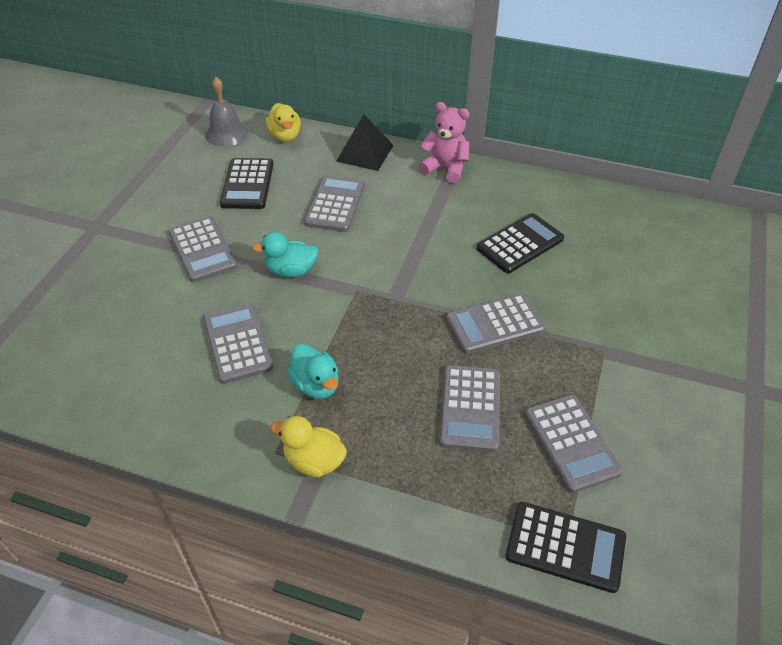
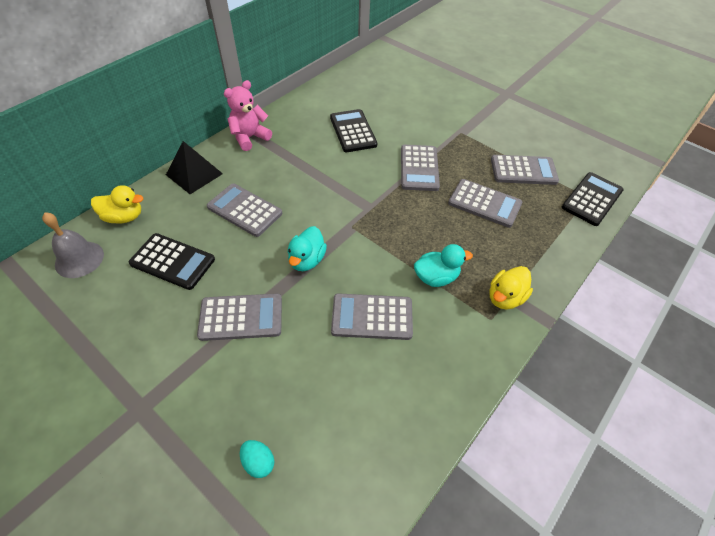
camera: 70 degrees left, 5 degrees up
(63, 312) = (258, 462): none -> turquoise egg

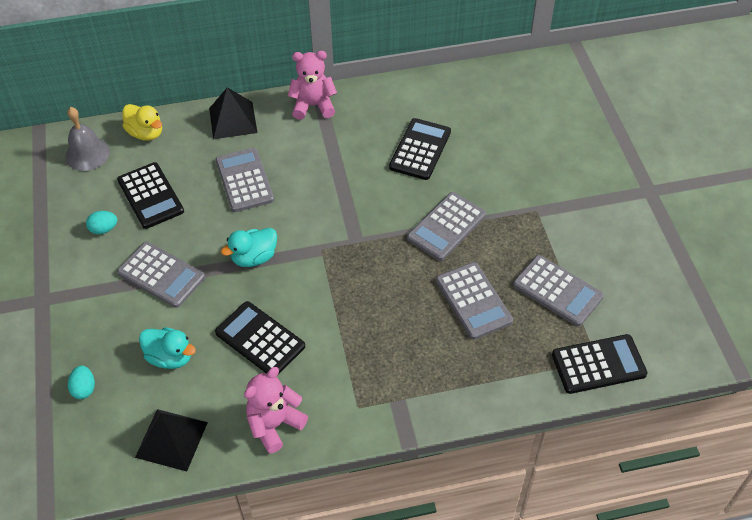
camera: 40 degrees right, 0 degrees up
(151, 311) = (104, 229): none -> turquoise egg
(372, 317) = (260, 339): grey calculator -> black calculator
(381, 448) = (171, 439): none -> black pyramid
(436, 277) = (349, 341): turquoise duck -> turquoise duck (170, 357)
(449, 374) = (275, 424): none -> pink teddy bear
(505, 297) = (391, 398): yellow duck -> none

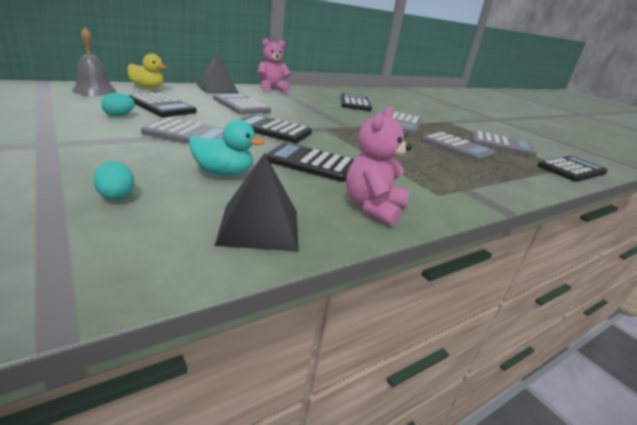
camera: 25 degrees left, 25 degrees down
(254, 257) = (273, 130): turquoise duck -> black calculator

